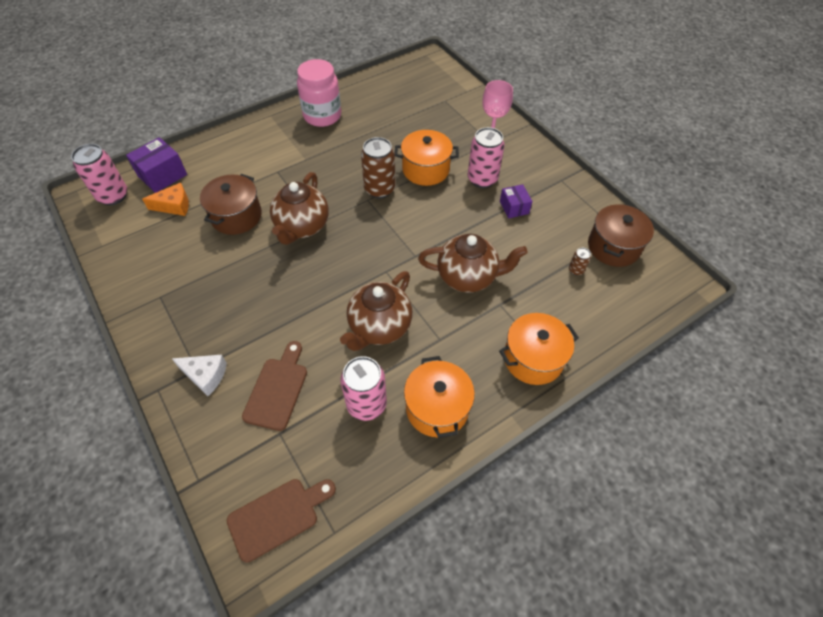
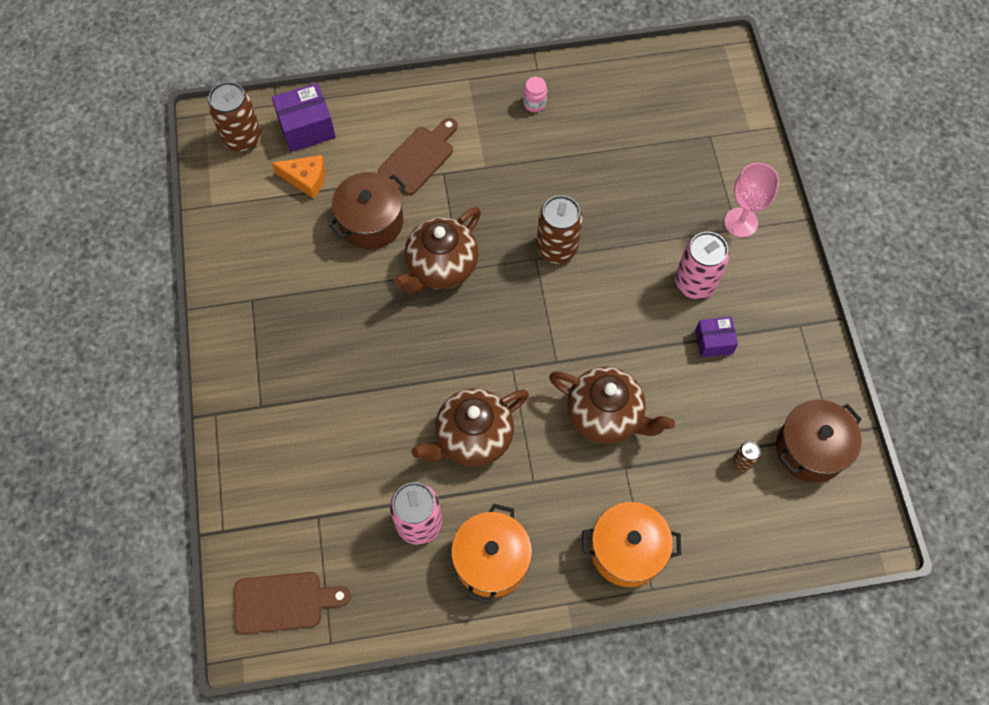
camera: 25 degrees right, 10 degrees up
(113, 196) = (242, 138): pink can -> brown can
(205, 375) = (267, 418): white cheese -> none
(277, 389) = (334, 466): brown cutting board -> brown cutting board (419, 157)
(322, 116) = (534, 103): pink jar -> pink jar, size x0.43
(425, 169) = (629, 240): orange pot -> none
(514, 207) = (713, 342): purple box -> purple box turned 75 degrees clockwise

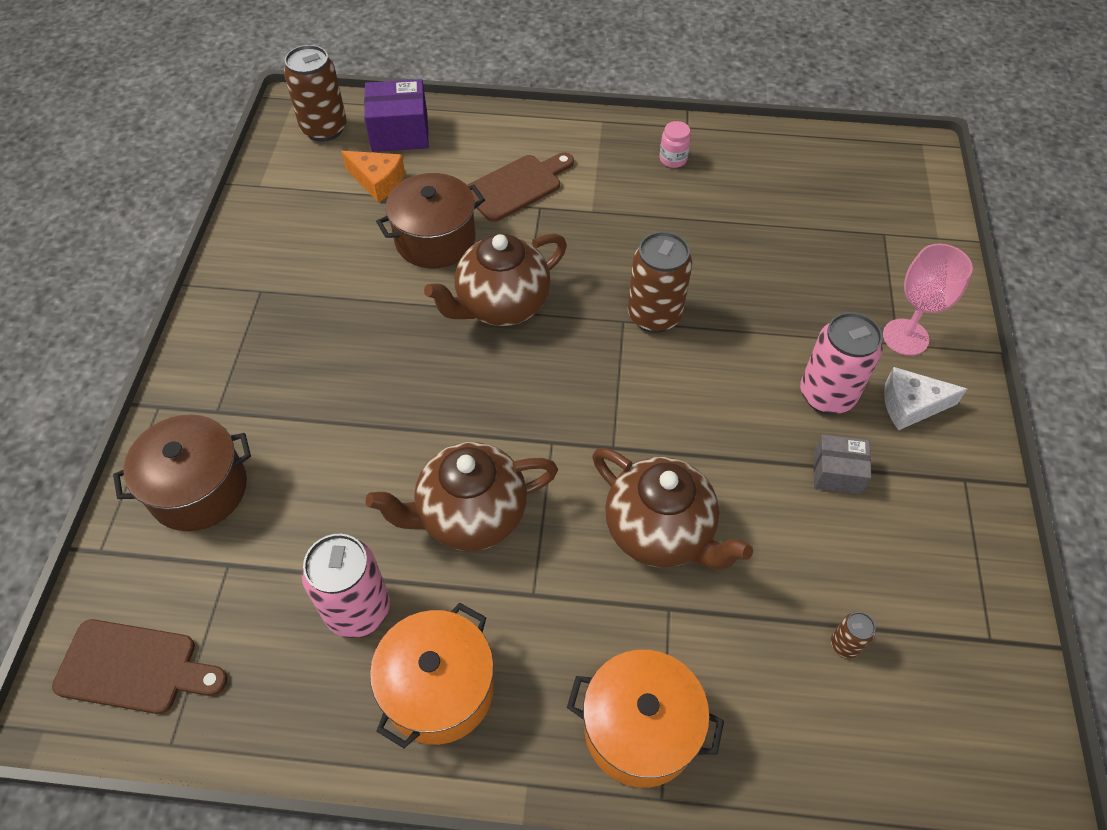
camera: 15 degrees right, 10 degrees down
(713, 342) = (837, 473): purple box -> grey box
(754, 277) = (911, 405): none -> white cheese
(810, 449) = (952, 653): brown pot -> brown pot (199, 489)

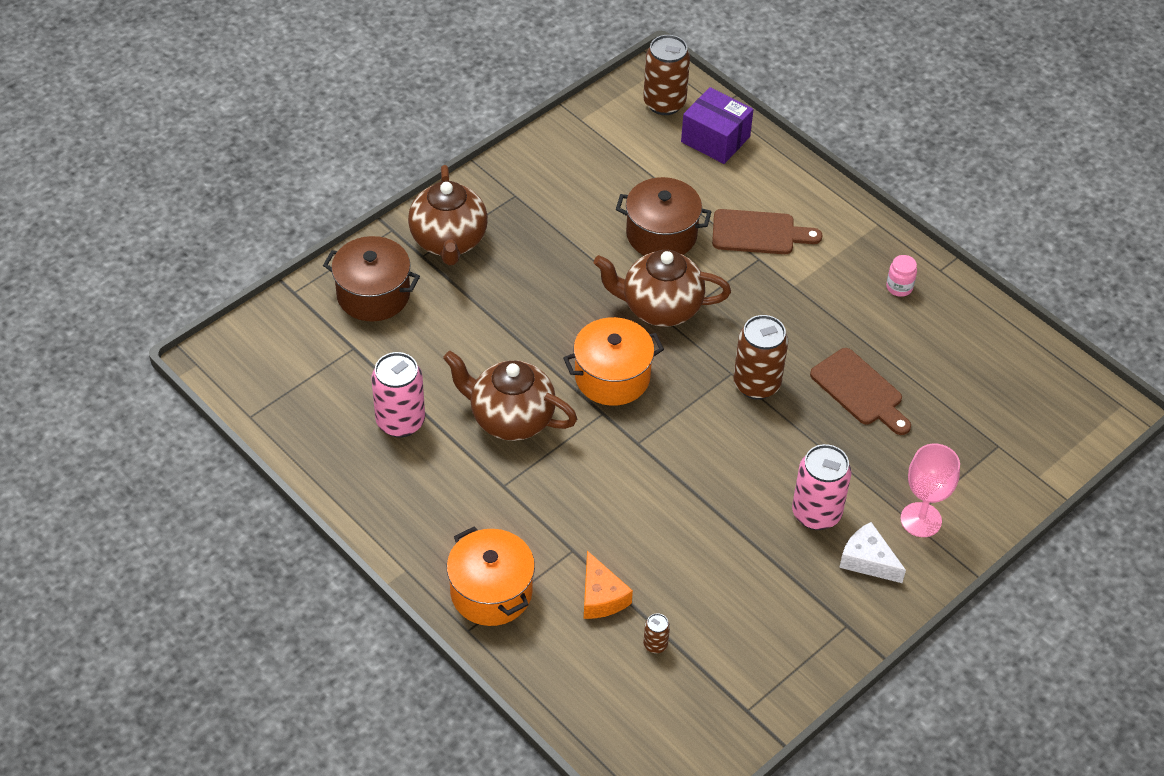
camera: 40 degrees right, 5 degrees down
(134, 667) = (263, 366): brown cutting board -> brown cutting board (860, 390)
(378, 181) = (663, 167): orange cheese -> orange cheese (601, 596)
(439, 689) = (405, 492): orange pot -> orange pot (612, 377)
(660, 532) = (613, 509): brown teapot -> brown teapot (449, 241)
(837, 473) = (765, 560): grey box -> none

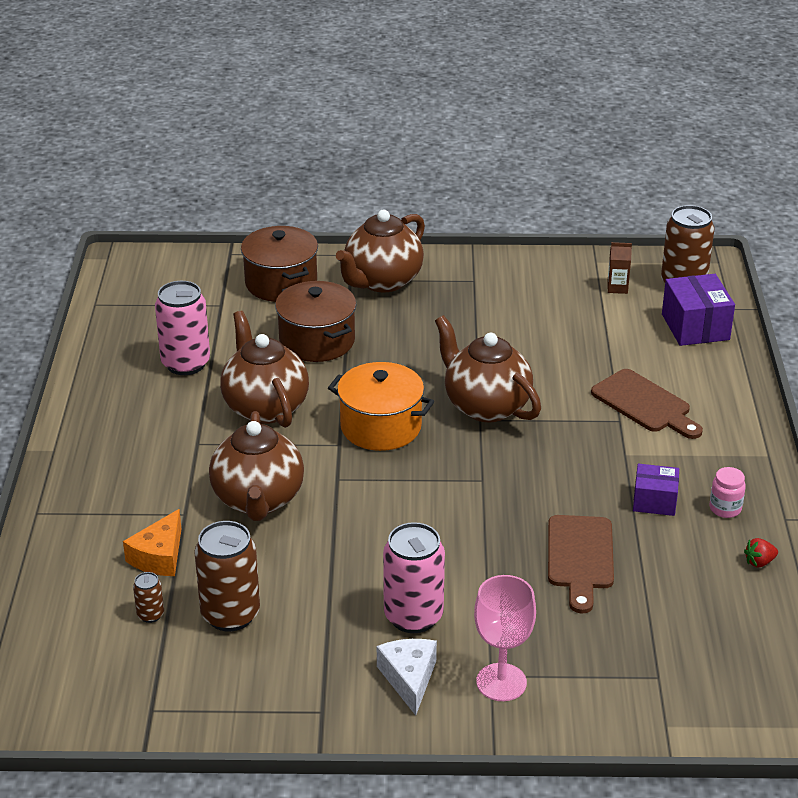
camera: 45 degrees right, 15 degrees down
(491, 592) = (88, 501): orange pot -> none
(608, 500) = (258, 500): none -> brown teapot
(624, 136) = (617, 288): none -> brown carton
(661, 234) = (557, 362): brown pot -> brown pot (317, 341)
(756, 384) = (493, 499): brown can -> brown can (230, 614)
(853, 312) = (654, 501): none -> purple box
(961, 316) = (759, 562): none -> red strawberry

